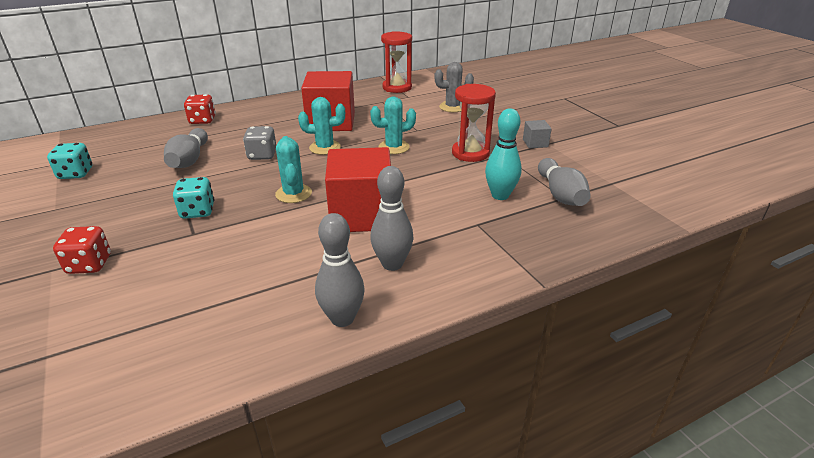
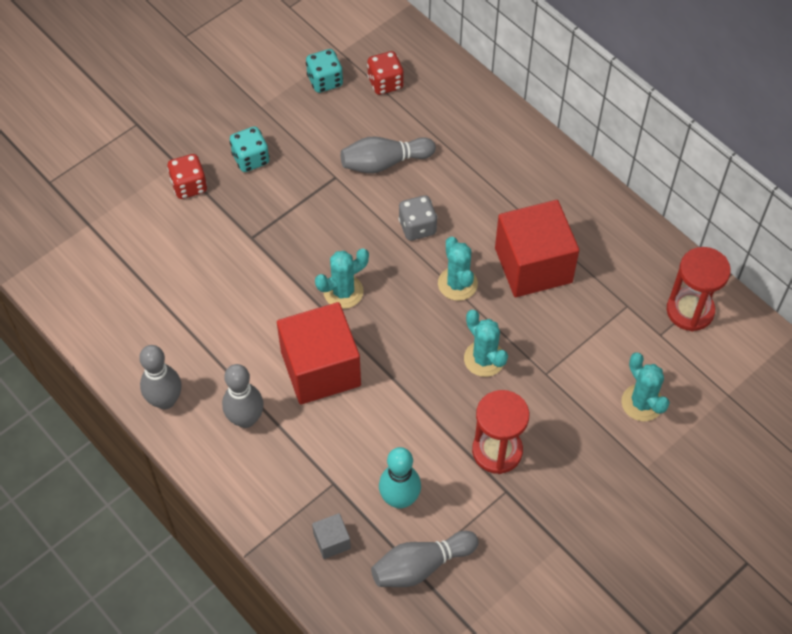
camera: 75 degrees right, 25 degrees up
(197, 211) = (287, 222): turquoise dice -> turquoise dice (251, 159)
(202, 120) = (485, 124): red dice -> red dice (385, 83)
(452, 107) = (642, 403): grey cactus -> turquoise cactus
(535, 143) = (555, 528): grey cube -> grey cube (332, 541)

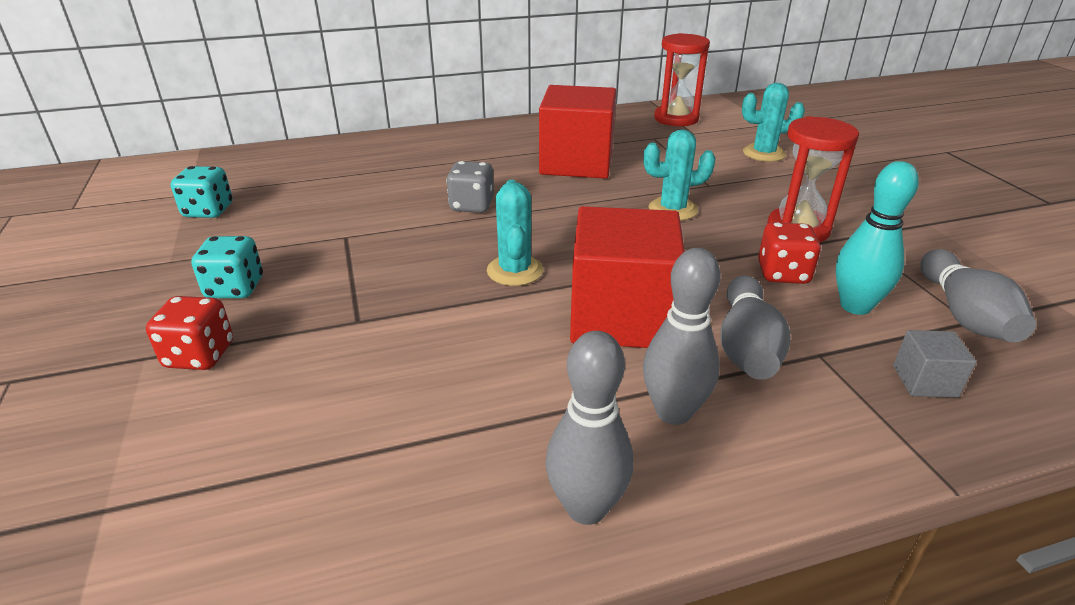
camera: 65 degrees left, 25 degrees down
(384, 163) = (366, 204): grey bowling pin -> grey bowling pin (746, 347)
(385, 83) = (269, 180): red dice -> red dice (783, 274)
(457, 284) = (566, 201): turquoise cactus -> none

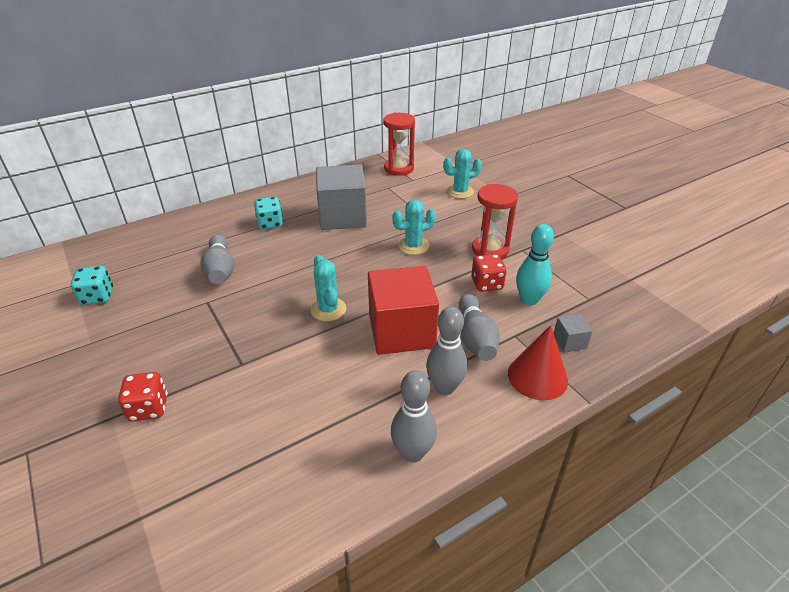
camera: 15 degrees left, 5 degrees up
(235, 288) = (148, 355): turquoise dice -> turquoise dice (270, 224)
(472, 205) = (284, 263): grey dice -> none
(576, 163) = (343, 216): red cube -> grey cube
(853, 426) = (537, 377): none -> red cone
(964, 315) = (585, 295): grey bowling pin -> grey bowling pin (220, 270)

